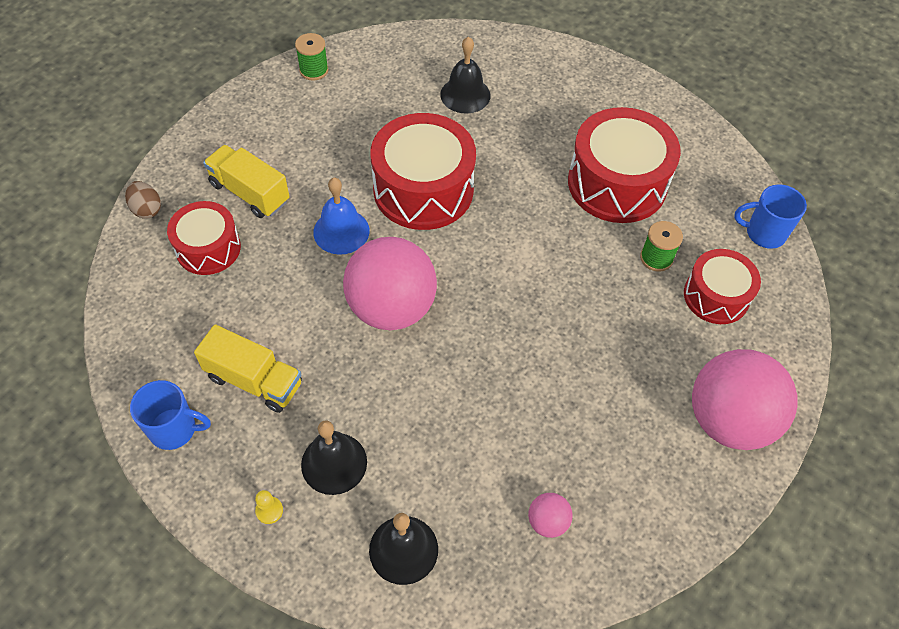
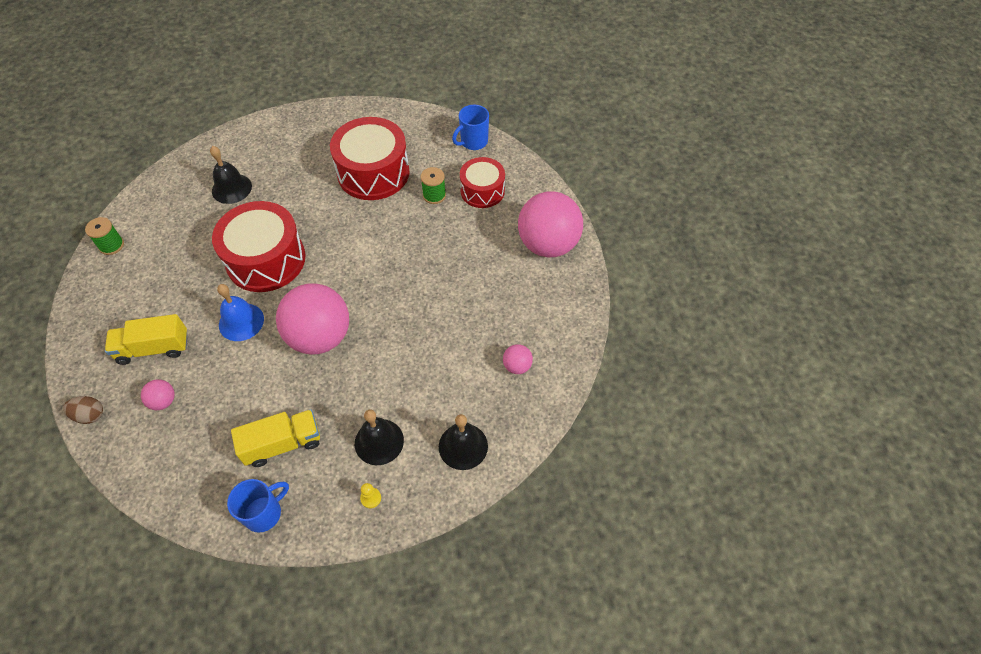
camera: 45 degrees left, 0 degrees up
(208, 248) = (163, 401): red drum -> pink ball

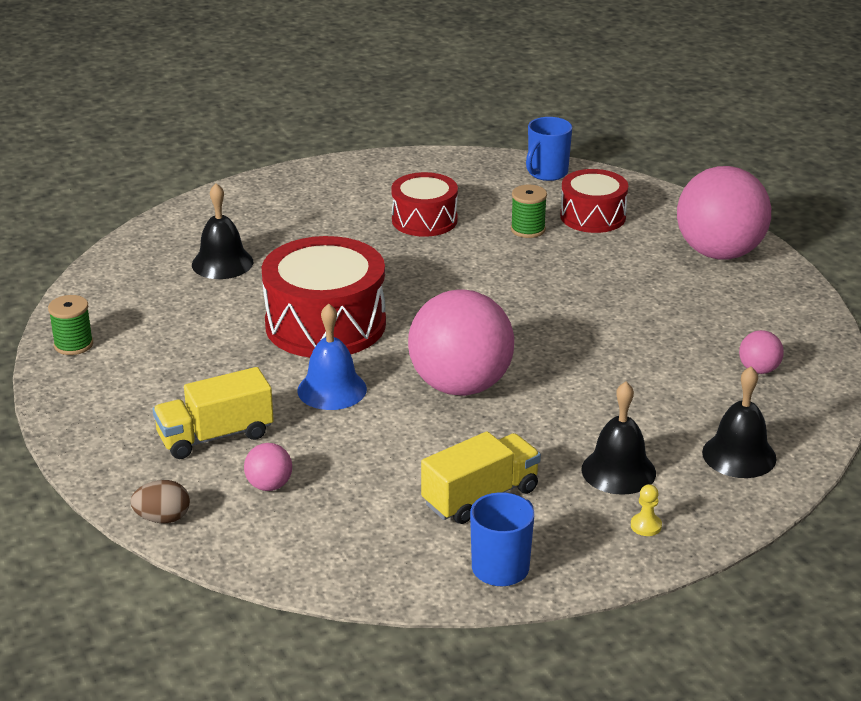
camera: 15 degrees left, 25 degrees down
(373, 172) = (424, 220): red drum -> red drum, size x0.61

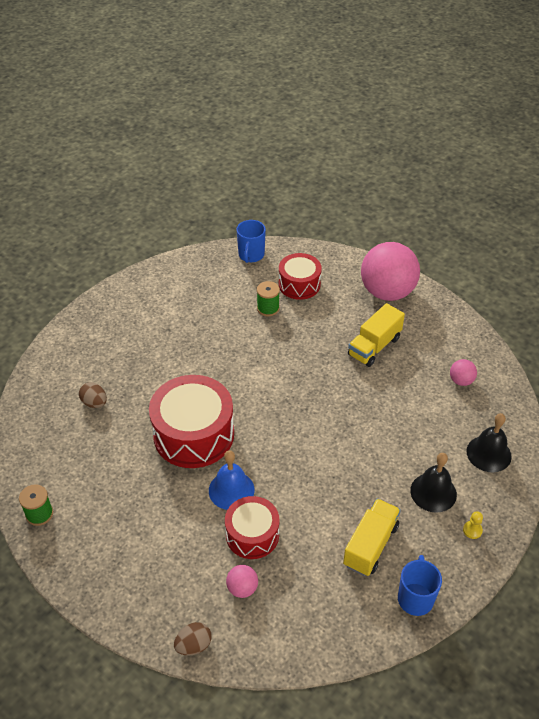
camera: 25 degrees left, 15 degrees up
(215, 436) = (183, 559): yellow truck -> yellow truck (374, 346)
(222, 263) = (94, 403): black bell -> brown egg
(424, 220) = (201, 320): red drum -> red drum (252, 535)
(460, 386) = (306, 457): pink ball -> none

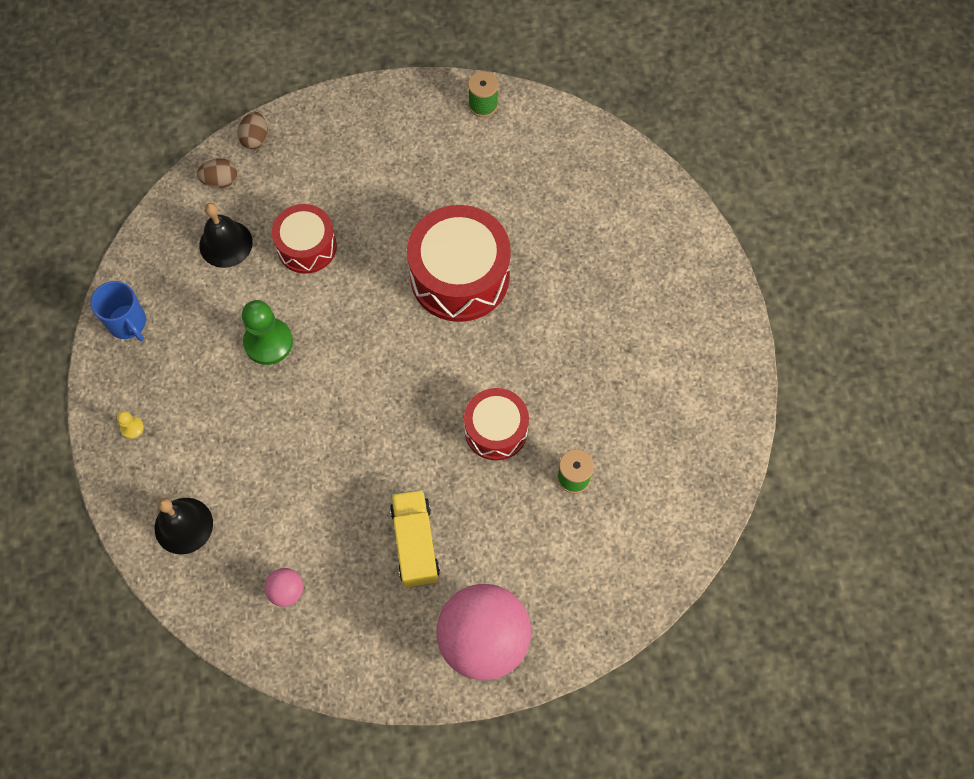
camera: 130 degrees right, 20 degrees up
(94, 403) = (578, 218): brown egg -> brown egg (220, 181)
(231, 490) = (367, 263): blue bell -> none
(242, 588) = (267, 204): pink ball -> none
(251, 255) = (684, 531): blue mug -> none
(299, 284) = (584, 545): red drum -> red drum (496, 430)
(340, 502) = (268, 342): none -> green pawn
(370, 545) = (204, 330): yellow truck -> none
(433, 492) = (198, 431): black bell -> black bell (226, 244)

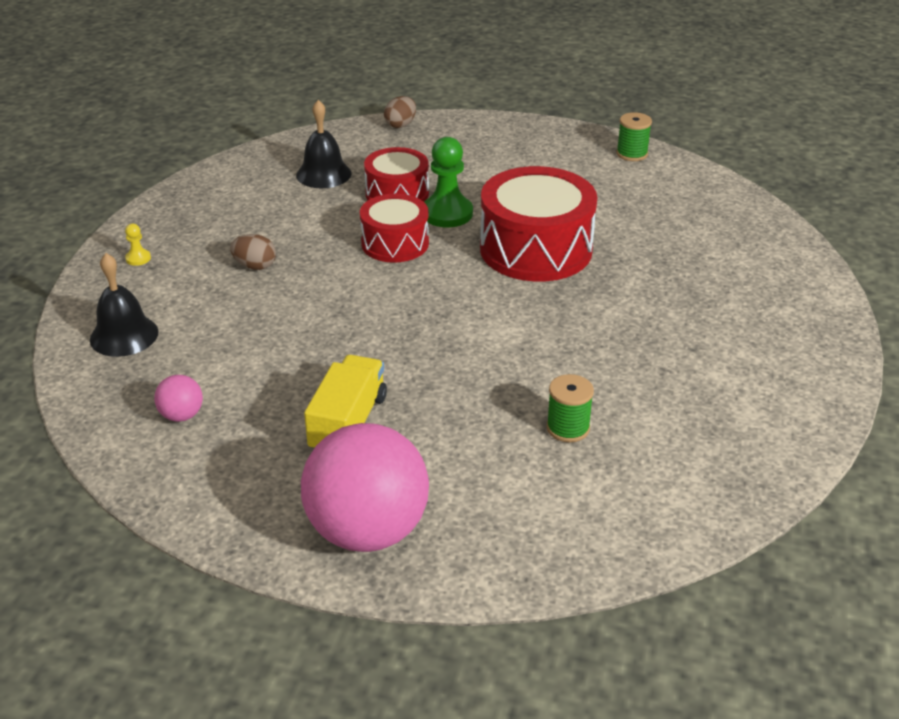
camera: 25 degrees right, 30 degrees down
(128, 323) = (195, 196): blue mug -> none
(220, 181) = (350, 139): brown egg -> brown egg (255, 266)
(268, 342) = (312, 241): green pawn -> green pawn (447, 213)
(496, 430) = (501, 364): red drum -> red drum (395, 243)

